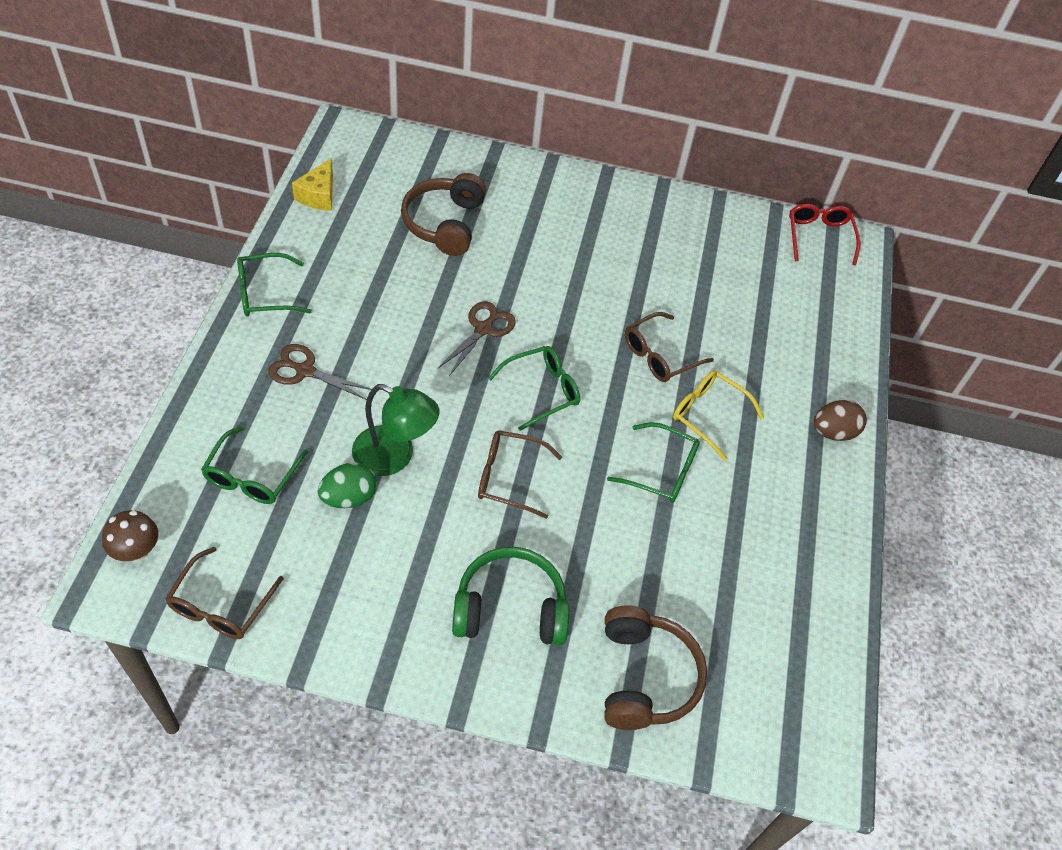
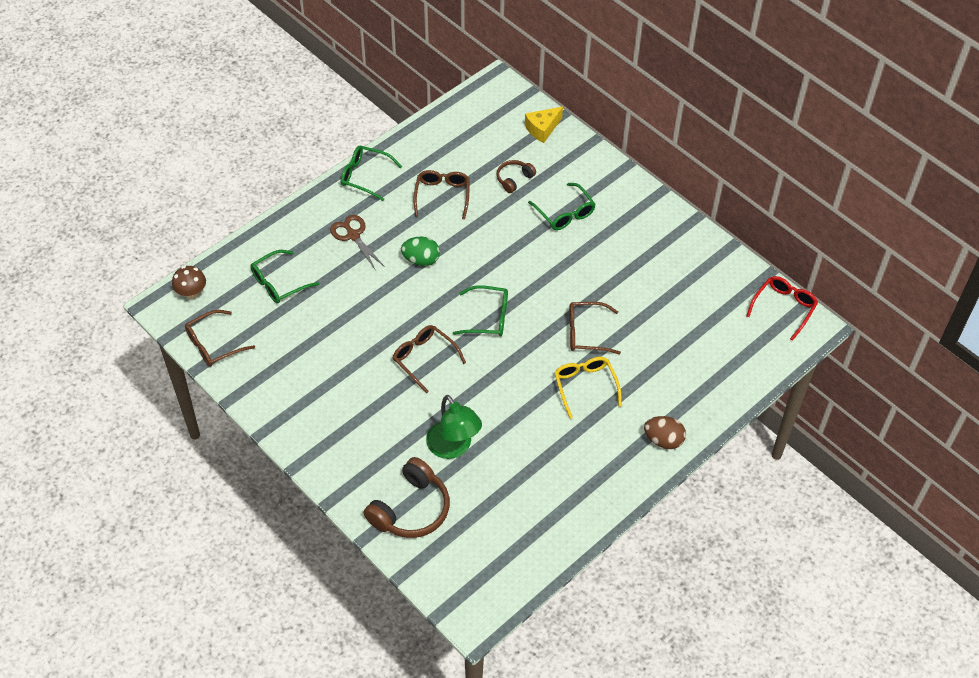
camera: 40 degrees right, 0 degrees up
(318, 195) = (446, 124): yellow cheese -> yellow cheese (542, 129)
(349, 497) = (323, 322): green egg -> green egg (421, 260)
(377, 276) = (442, 195): none -> brown glasses
(394, 457) = (366, 312): green lamp -> green lamp (453, 447)
(444, 223) = (514, 179): brown headphones -> brown headphones, size x0.54
(483, 329) = (482, 261): brown scissors -> none
(510, 608) = (365, 431): green headphones -> none
(663, 471) = (523, 404): green glasses -> green glasses (565, 214)

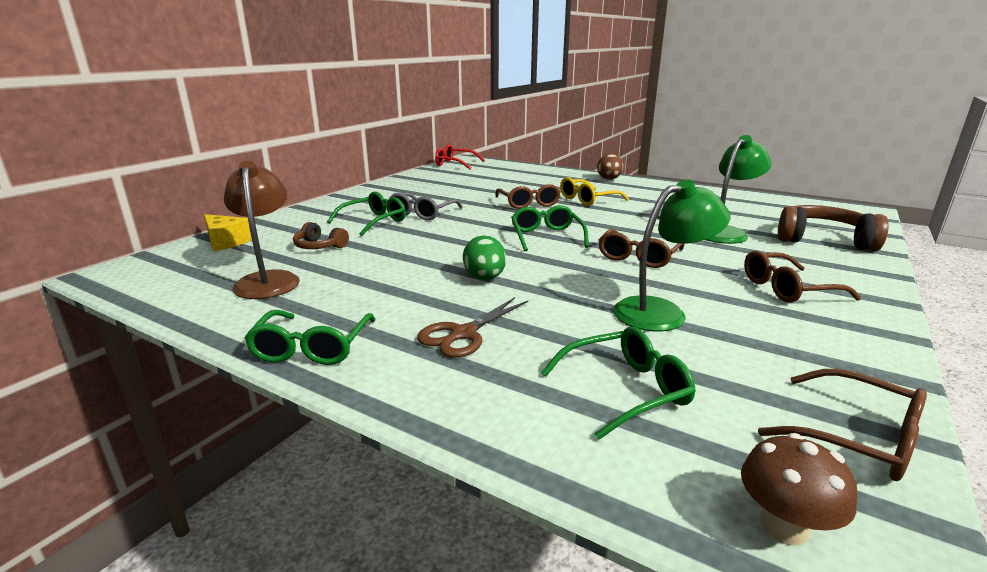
camera: 105 degrees left, 30 degrees down
(278, 283) = (627, 389): green glasses -> green glasses turned 60 degrees counterclockwise
(340, 331) = (661, 312): none -> green lamp
(442, 195) = (354, 281): brown glasses -> brown glasses (786, 289)
(460, 155) = (268, 280): none -> brown lamp
(577, 247) = (422, 214): none -> grey glasses

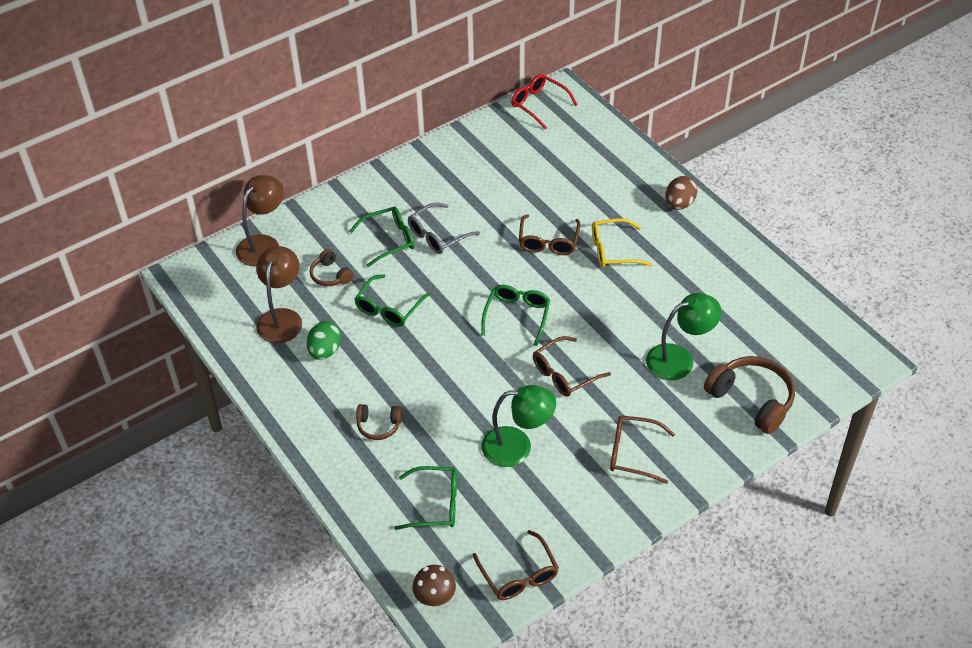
camera: 25 degrees right, 25 degrees up
(226, 242) = (263, 244): yellow cheese -> brown lamp
(311, 348) = (288, 409): green glasses -> green glasses (388, 309)
(463, 334) = (379, 426): brown scissors -> brown headphones
(485, 278) = (428, 366): green egg -> green egg (325, 351)

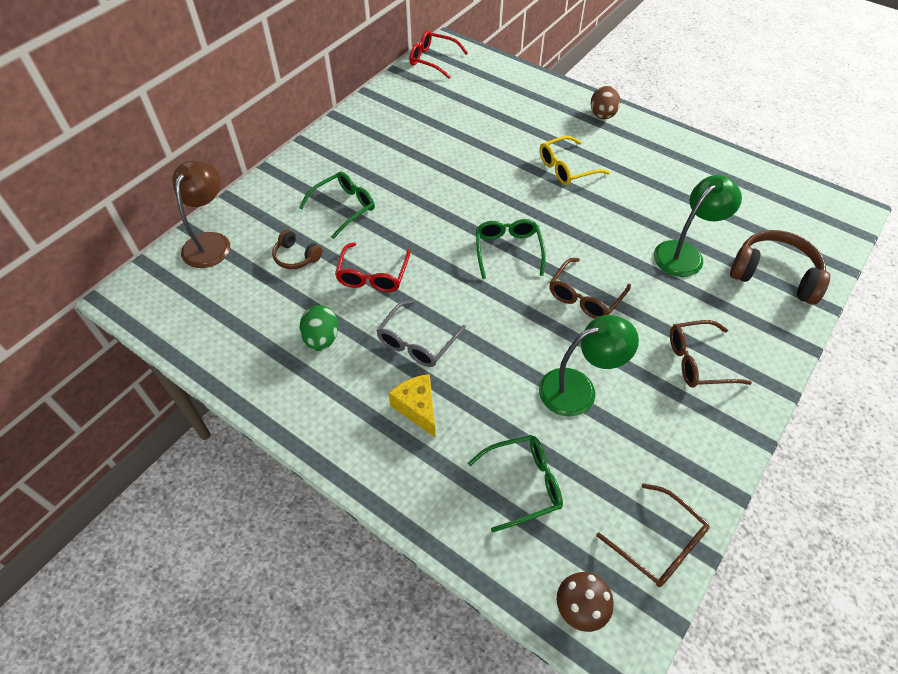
camera: 20 degrees left, 5 degrees up
(282, 318) = (259, 315): brown lamp -> none
(379, 426) = (417, 408): brown headphones -> yellow cheese
(388, 309) = (372, 276): green glasses -> red glasses
(437, 236) = (391, 193): grey glasses -> grey glasses (416, 343)
(548, 242) = (502, 174): brown glasses -> none

